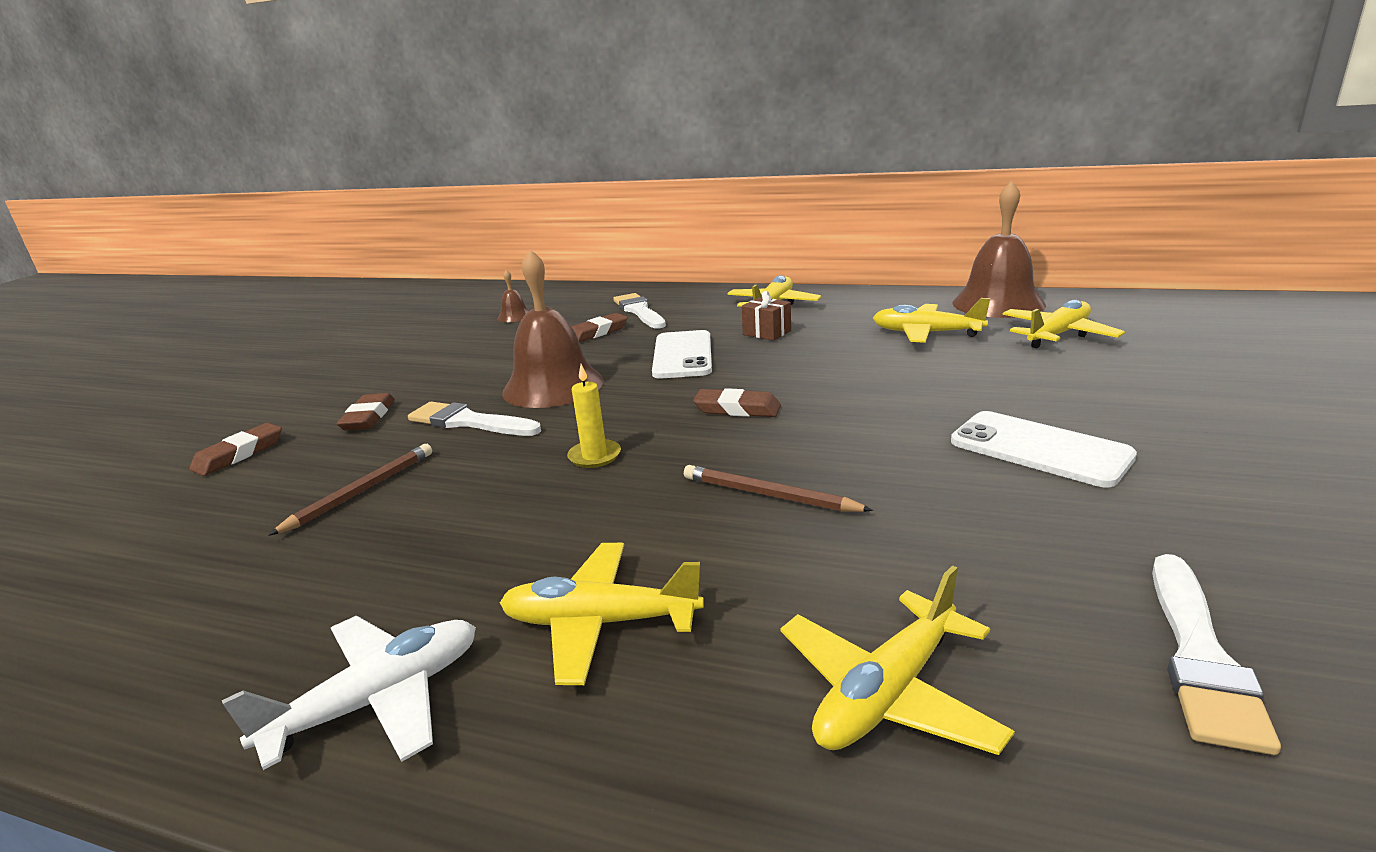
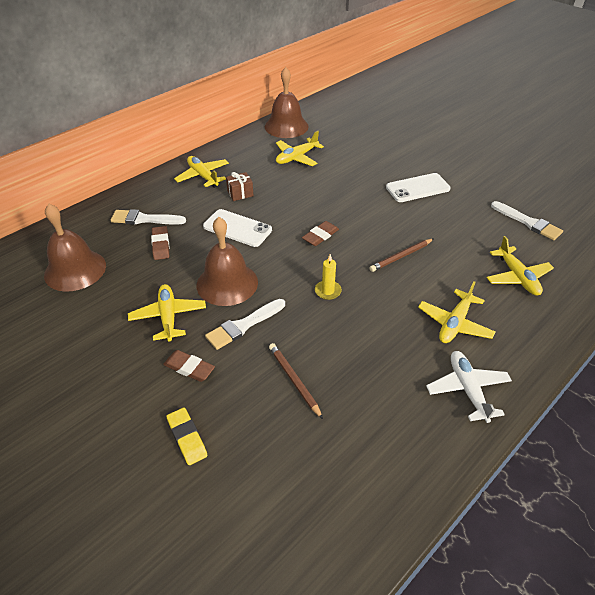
camera: 65 degrees left, 20 degrees up
(239, 454) = (187, 438): brown eraser -> yellow eraser
(514, 316) = (75, 270): brown bell -> brown bell, size x2.22
(1057, 335) = (335, 134): yellow plane -> yellow plane (168, 317)

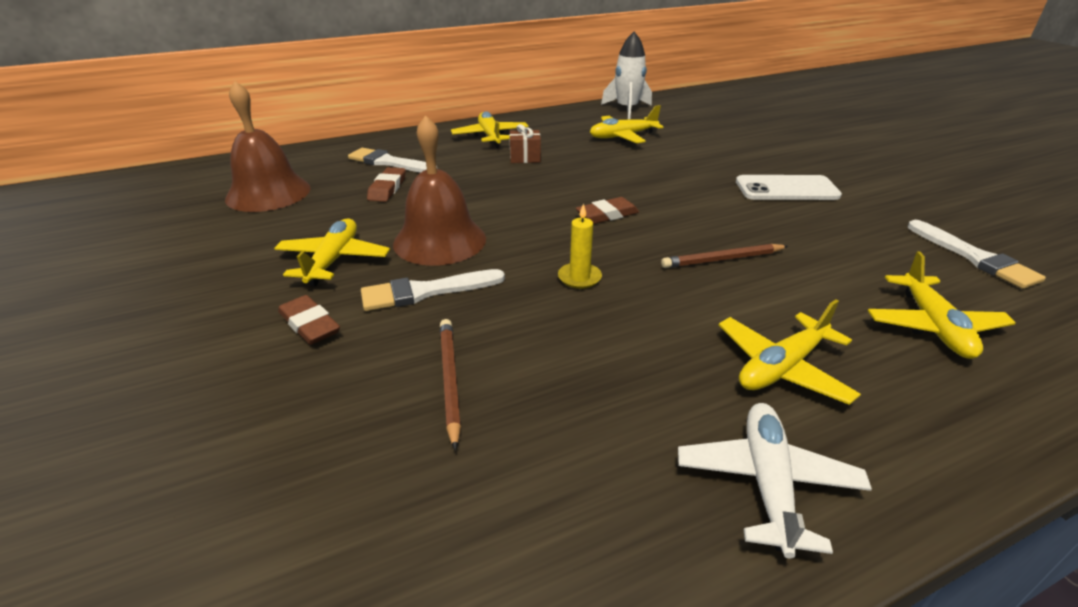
camera: 20 degrees right, 10 degrees down
(187, 438) = (227, 415): yellow eraser -> none
(237, 228) = (496, 189): white phone -> none
(286, 126) = (627, 109): brown bell -> white rocket

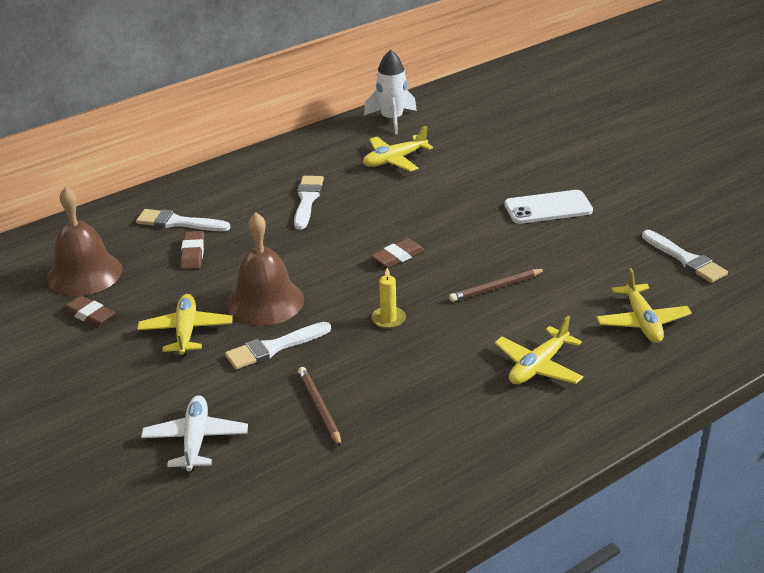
camera: 10 degrees left, 0 degrees up
(310, 324) = (199, 385): brown eraser -> brown eraser (89, 315)
(490, 137) = (264, 176): yellow plane -> none
(525, 158) = (307, 200): brown gift -> white brush
(767, 483) = (527, 435): white plane -> white plane (196, 440)

